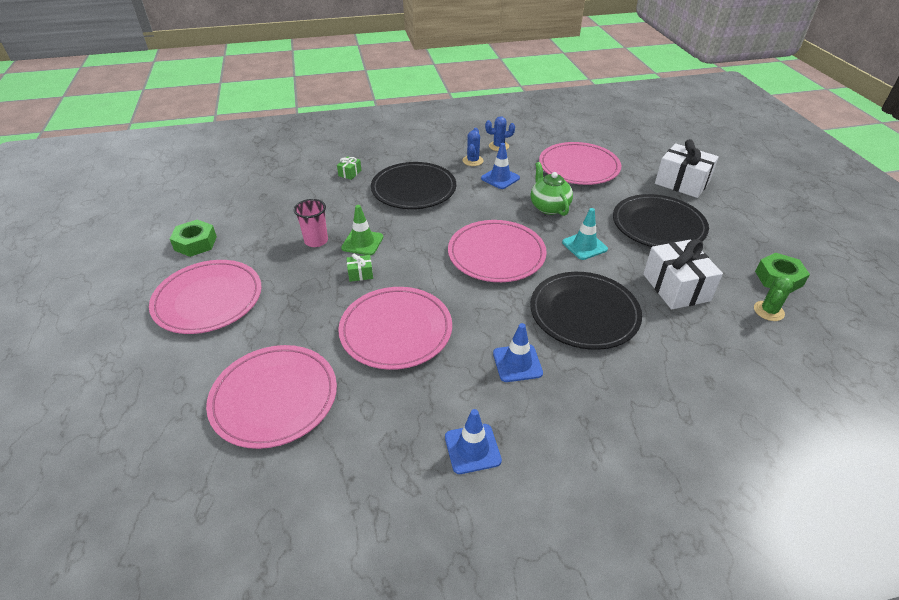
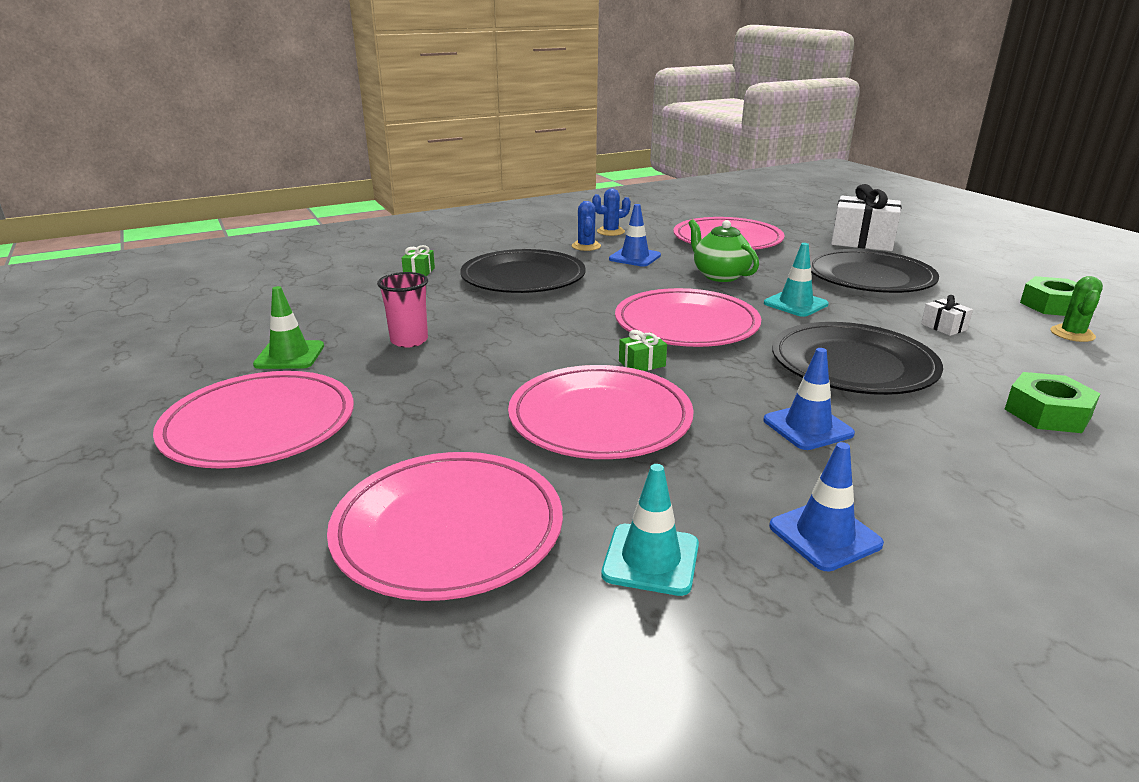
camera: 15 degrees left, 15 degrees down
(195, 243) = (205, 365): green nut -> green nut (1047, 413)
(360, 274) = (502, 366): green gift -> green gift (642, 364)
(362, 242) = (483, 334): green traffic cone -> green traffic cone (289, 355)
(367, 443) = (651, 559): none -> turquoise traffic cone
(676, 287) = (944, 327): white gift -> white gift, size x0.44

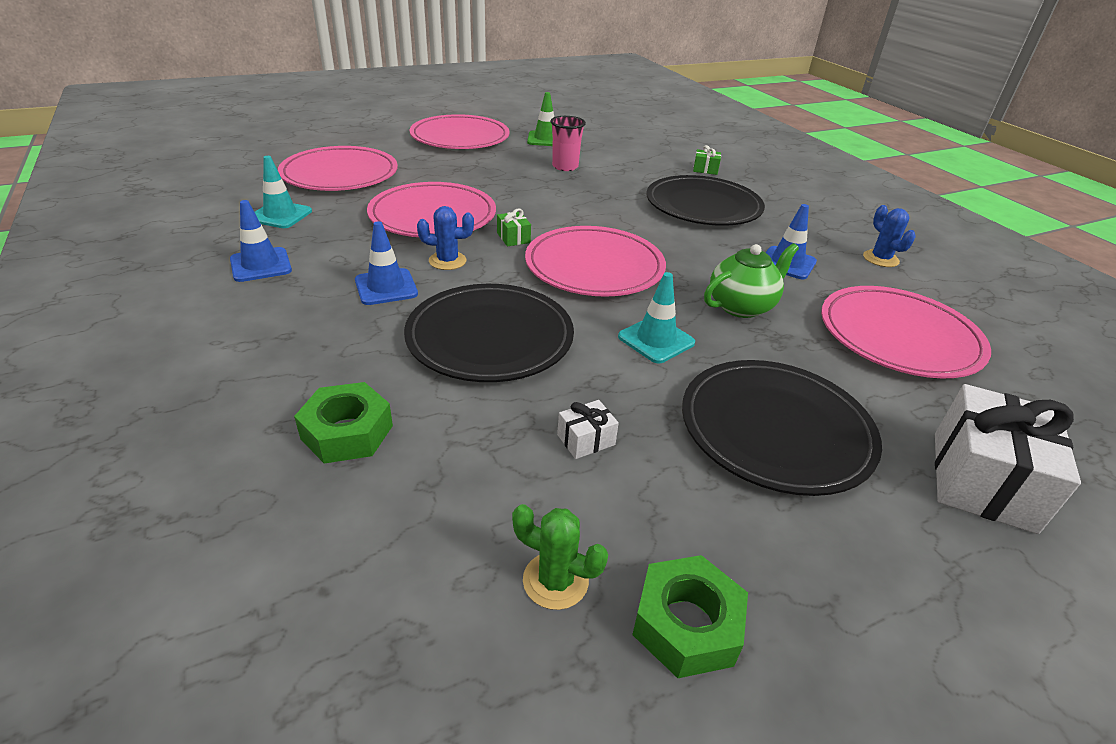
camera: 90 degrees right, 10 degrees up
(586, 246) = (814, 240): blue cactus -> blue cactus (447, 261)

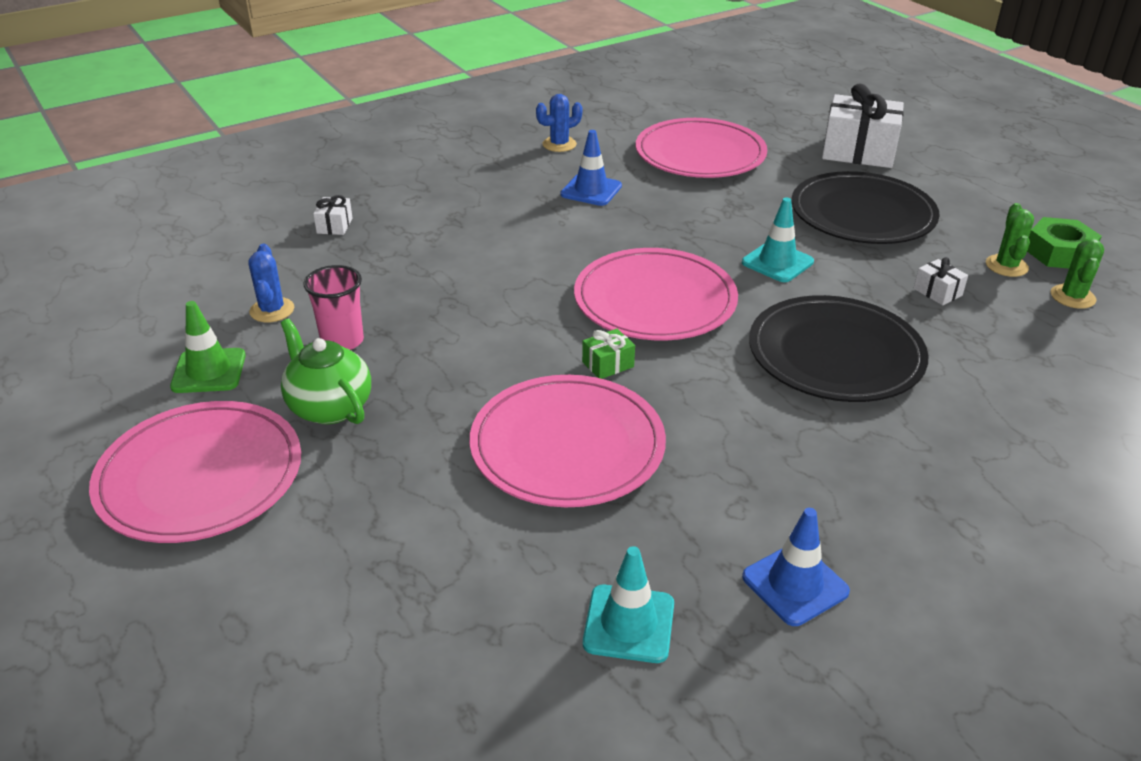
camera: 95 degrees left, 0 degrees up
(340, 174) = (427, 601): pink plate -> none
(347, 432) = (1028, 414): green nut -> none
(386, 287) = (784, 447): blue traffic cone -> none
(447, 261) = (695, 409): blue cactus -> blue cactus (272, 310)
(645, 534) = (1006, 266): none -> green cactus
(703, 206) = (461, 231): black plate -> none
(705, 169) = (334, 225): green gift -> white gift
(741, 306) = (691, 218): green teapot -> green teapot (329, 407)

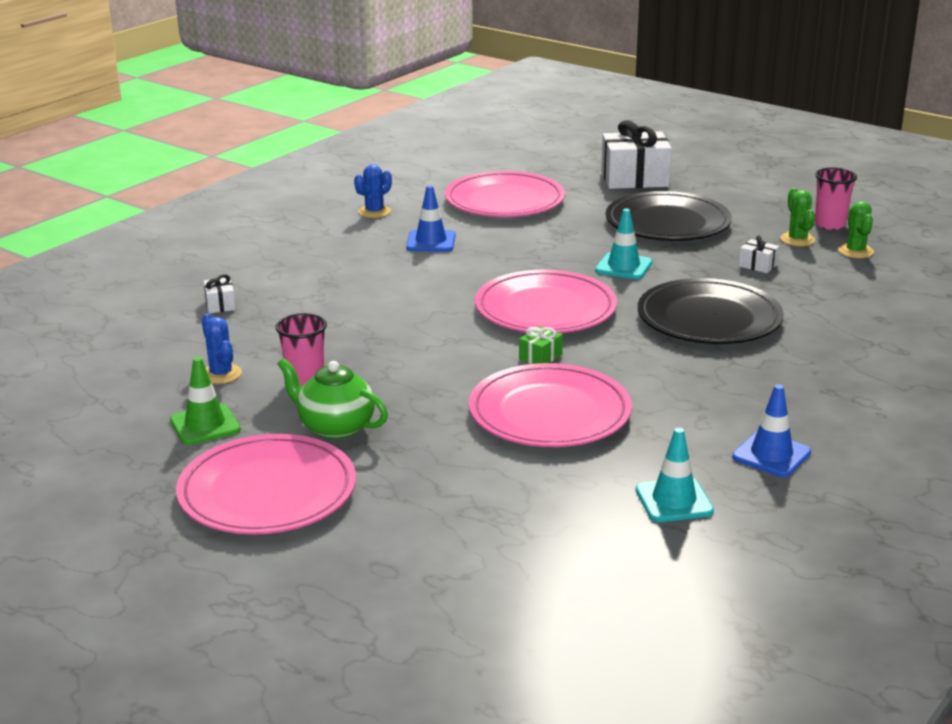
camera: 20 degrees left, 10 degrees down
(1059, 252) = (830, 224): green nut -> pink cup

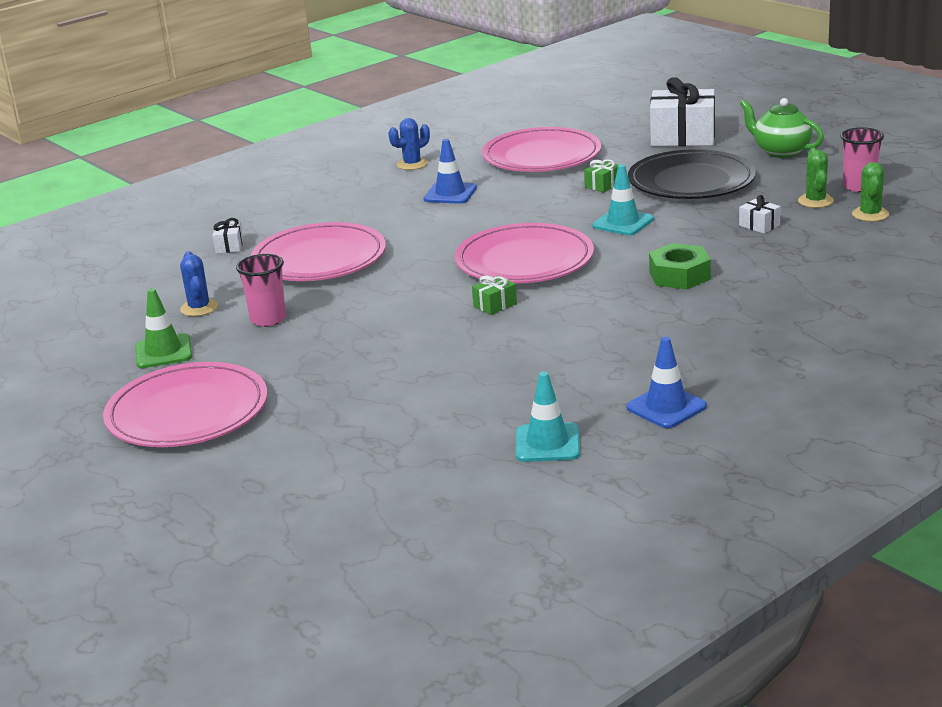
camera: 15 degrees right, 0 degrees up
(335, 427) = (274, 360): green teapot -> green teapot (780, 151)
(549, 413) = (475, 357): pink plate -> pink plate (319, 259)
(583, 229) = (603, 185): none -> green gift
(709, 318) = (679, 275): black plate -> green nut

